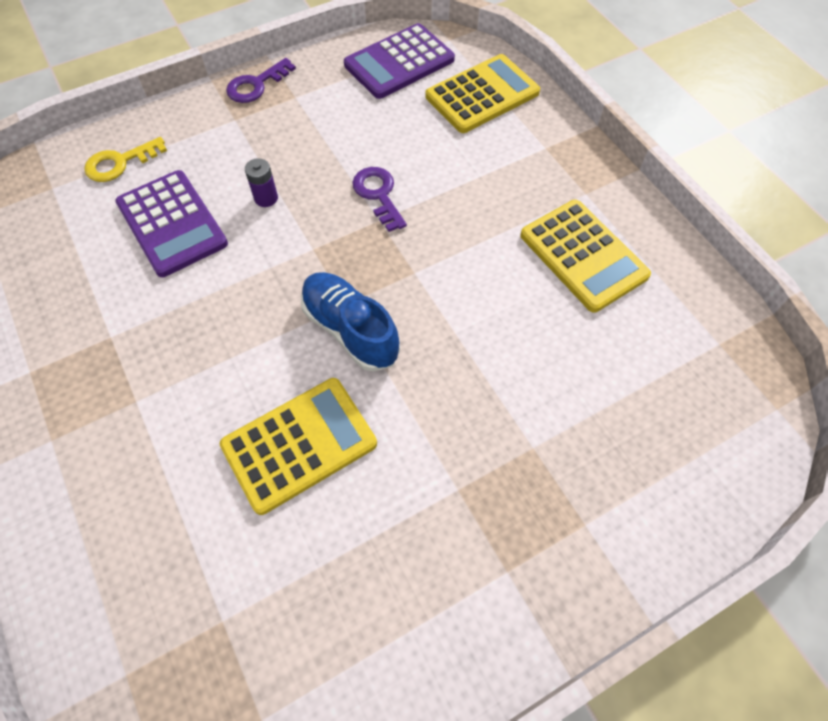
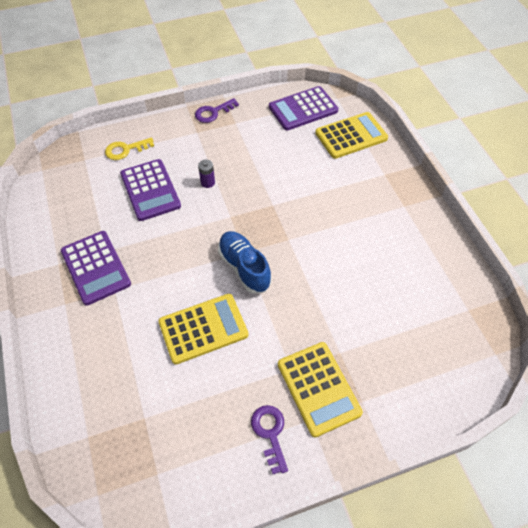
camera: 10 degrees right, 5 degrees down
(97, 368) = (96, 267): none -> purple calculator
(378, 195) = (275, 189): purple key -> purple key (270, 433)
(583, 255) = (394, 244): yellow calculator -> yellow calculator (318, 388)

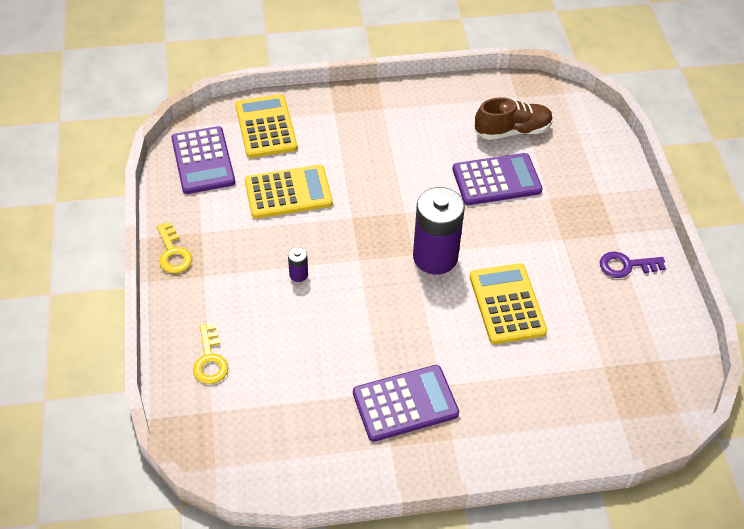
camera: 80 degrees left, 5 degrees down
(150, 190) = (293, 336): purple calculator -> purple calculator (496, 180)
(213, 112) = (173, 253): purple key -> yellow key
(244, 267) = (435, 257): blue shoe -> purple battery
(318, 388) = (584, 221): yellow calculator -> yellow calculator (288, 192)
(418, 311) = (512, 131): none -> brown shoe

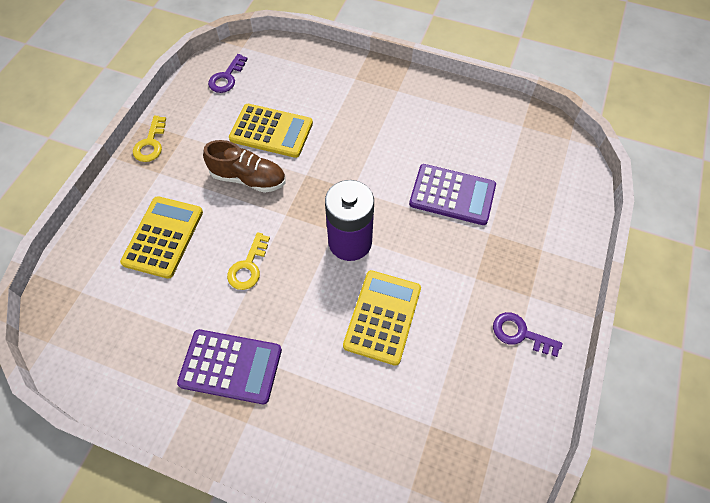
camera: 30 degrees right, 10 degrees up
(203, 161) = (227, 77): purple calculator -> purple key
(210, 360) = (111, 246): yellow key -> yellow key (248, 266)
(265, 127) = (293, 69): yellow calculator -> yellow calculator (163, 237)
(298, 274) = (229, 205): purple battery -> none
(512, 131) = (497, 155): brown shoe -> brown shoe (248, 178)

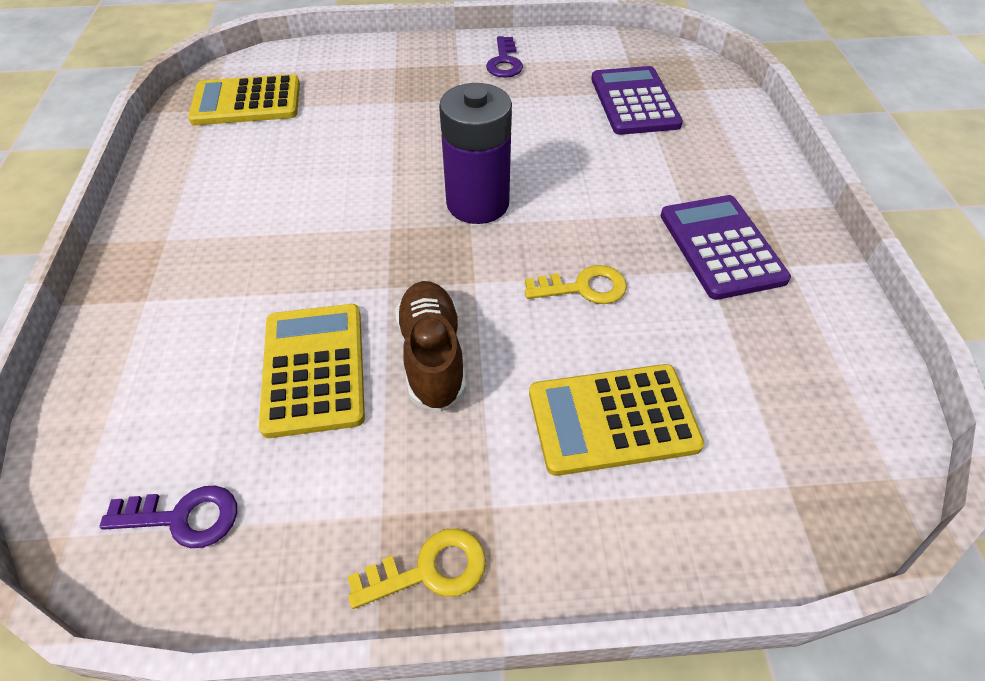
camera: 115 degrees left, 10 degrees down
(382, 317) = (557, 149): yellow calculator -> yellow calculator (246, 102)
(452, 195) = (352, 139): purple calculator -> purple calculator (634, 102)

